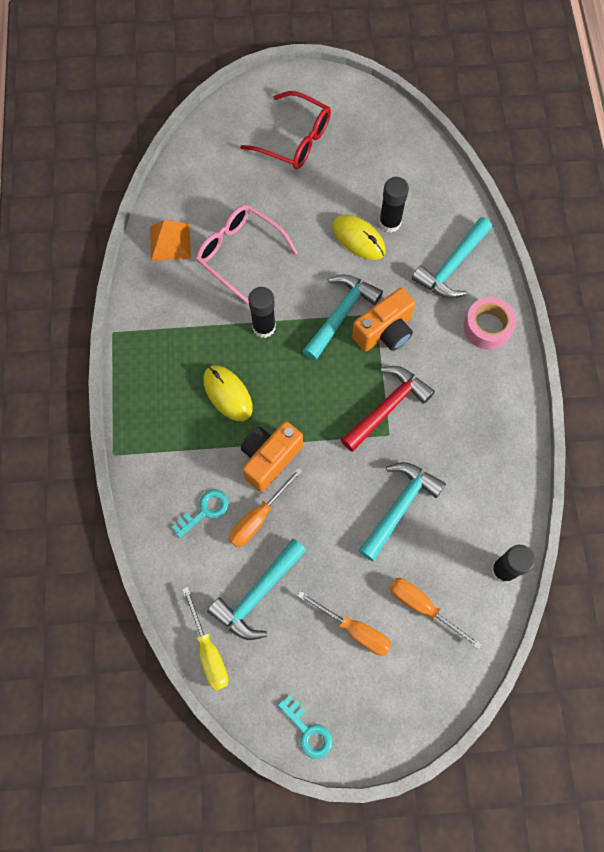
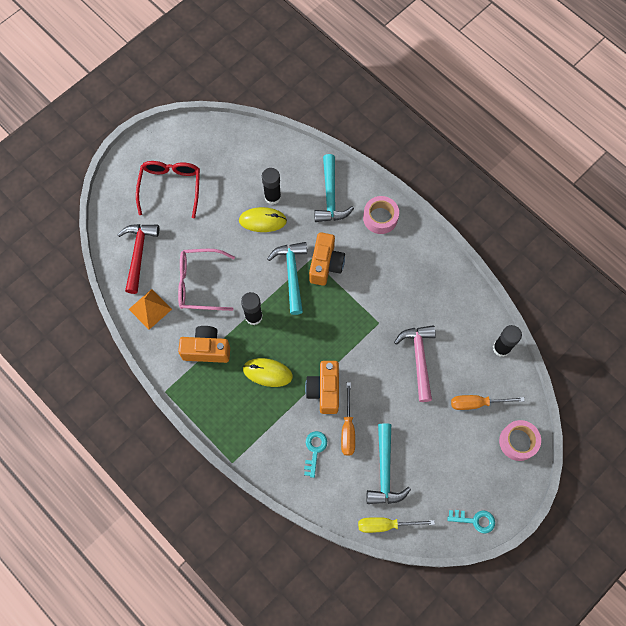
camera: 40 degrees left, 0 degrees up
(188, 323) = (206, 349): none -> orange camera
(209, 651) = (385, 525): yellow screwdriver -> yellow screwdriver turned 150 degrees clockwise
(294, 140) = (170, 187): red glasses -> red glasses turned 75 degrees counterclockwise
(354, 630) = (452, 446): orange screwdriver -> none
(387, 407) = (364, 307): red hammer -> red hammer (138, 253)
(400, 506) = (419, 358): turquoise hammer -> pink hammer
(432, 688) = (518, 441): none -> pink tape

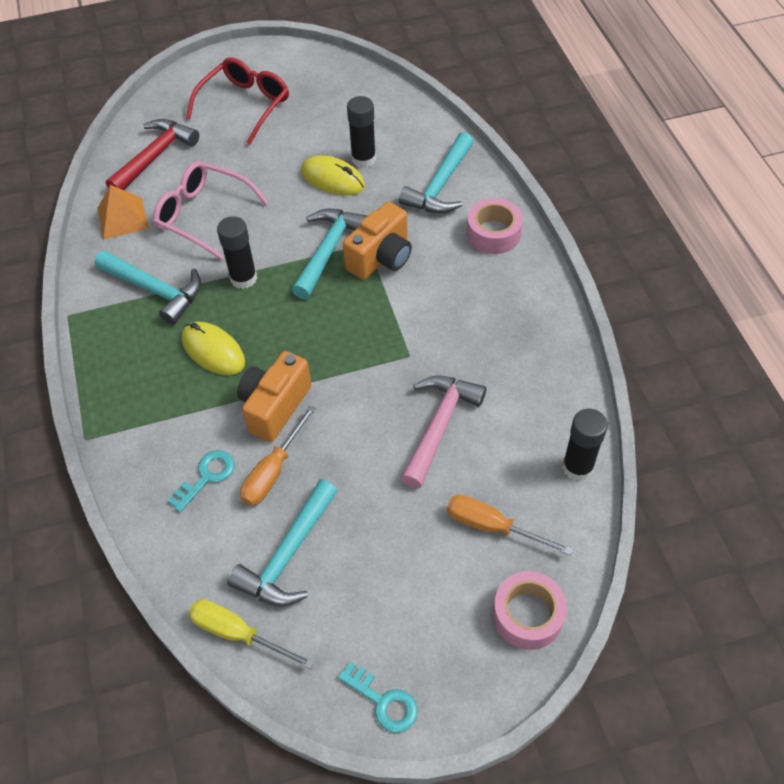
camera: 30 degrees right, 15 degrees down
(206, 349) = (155, 290): orange camera -> turquoise hammer

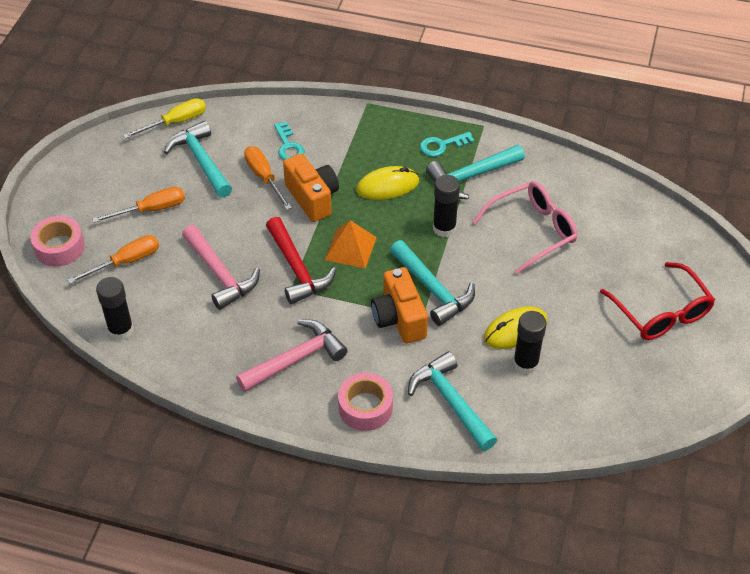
camera: 120 degrees right, 5 degrees down
(122, 218) = (565, 184): orange pyramid -> orange pyramid (350, 248)
(155, 156) = (629, 227): red hammer -> red hammer (297, 269)
(383, 701) = (80, 163): turquoise key -> turquoise key (442, 145)
(401, 555) = (151, 209): none -> orange screwdriver
(486, 305) = (296, 359): none -> pink hammer

